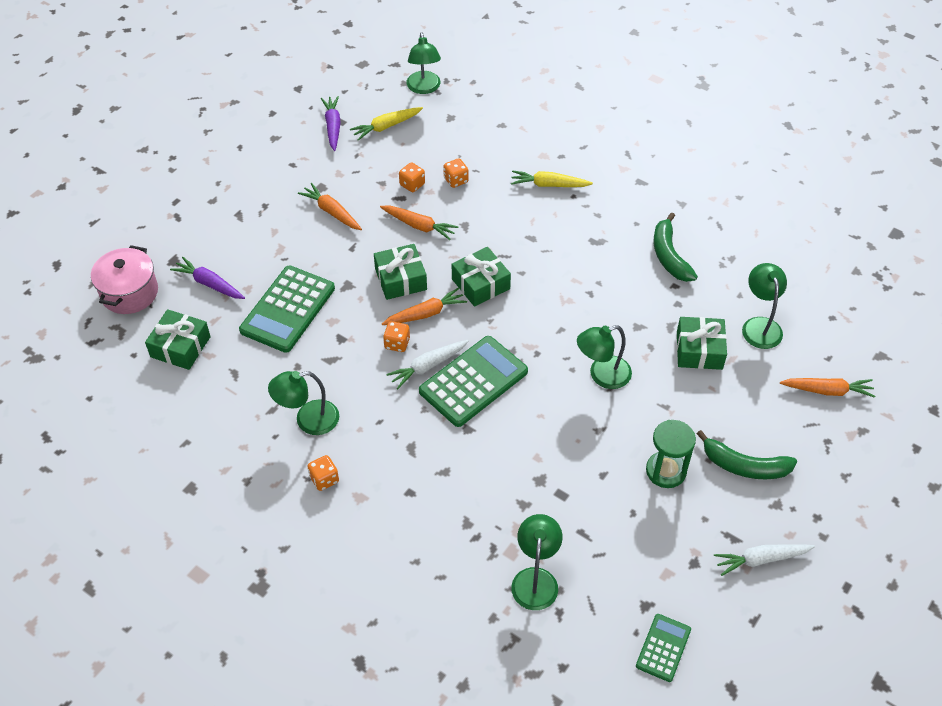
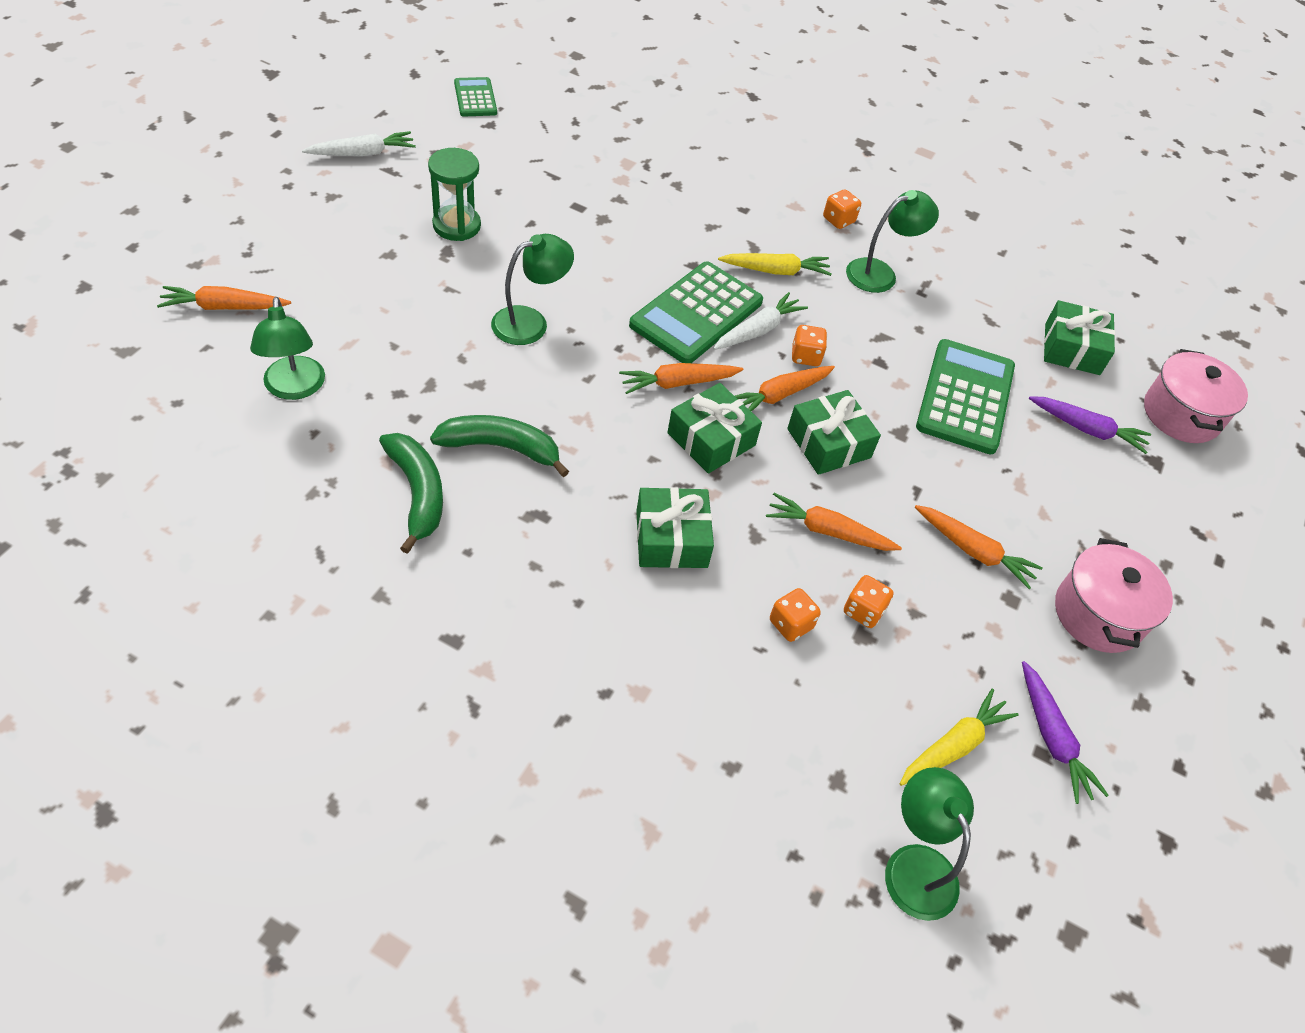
camera: 165 degrees right, 0 degrees up
(273, 177) = (1098, 614): none -> pink pot
(497, 324) = (678, 383): none -> orange carrot
(535, 579) = (600, 143): green lamp -> none
(549, 185) = (624, 623): yellow carrot -> yellow carrot (776, 271)
(663, 648) = (475, 98): green calculator -> green calculator turned 150 degrees clockwise
(699, 350) = (393, 354): green gift -> green gift (671, 539)
(744, 466) = (360, 230): green banana -> green banana (501, 448)

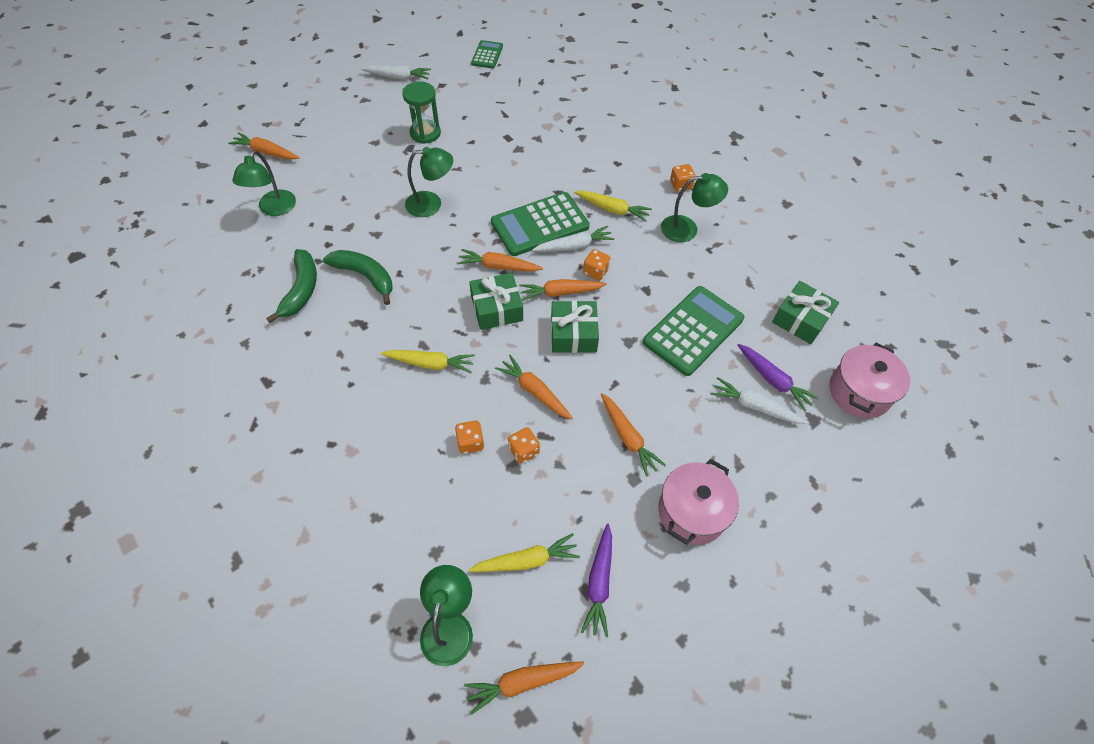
camera: 30 degrees right, 5 degrees up
(671, 539) = (430, 364): green gift -> yellow carrot
(1043, 895) = (522, 682): none -> orange carrot
(1086, 466) = (754, 406): none -> white carrot

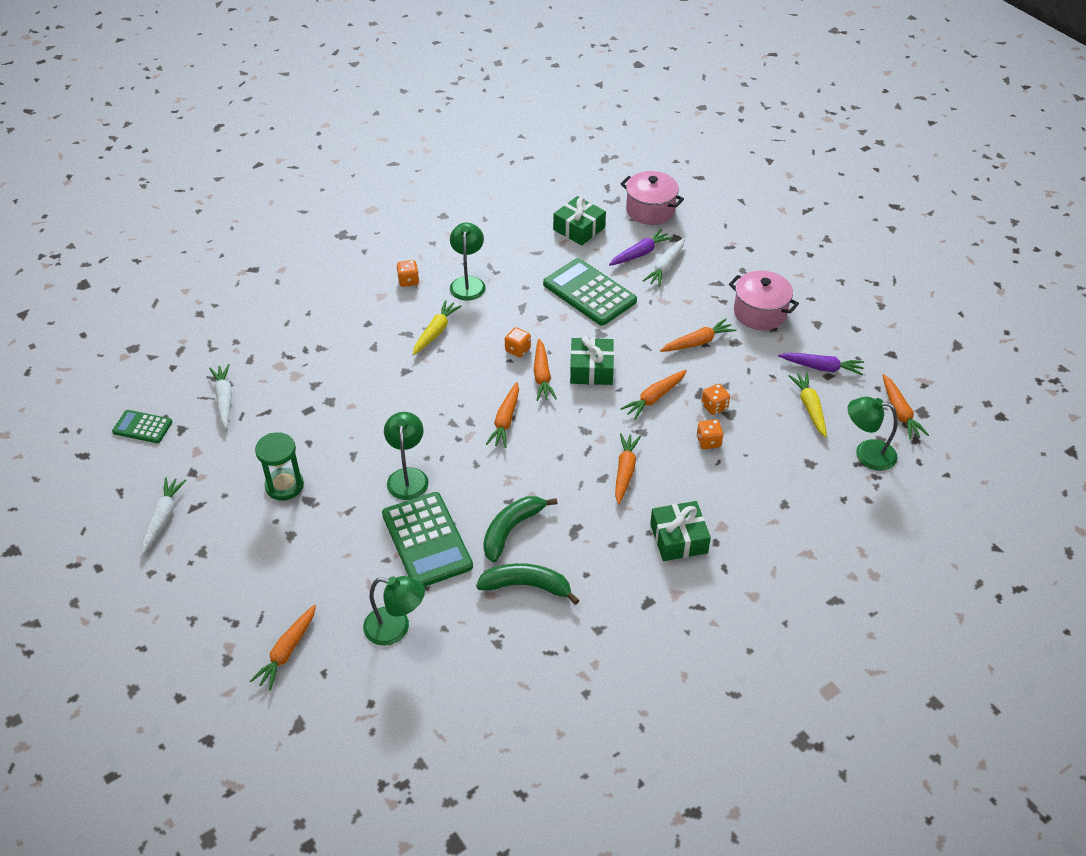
camera: 85 degrees left, 10 degrees down
(430, 364) = (625, 471): yellow carrot -> orange carrot
(496, 308) = (559, 422): green gift -> green gift (678, 538)
(540, 225) = (450, 387): green calculator -> green calculator (427, 540)
(574, 246) = (482, 363): white carrot -> white carrot (224, 399)

